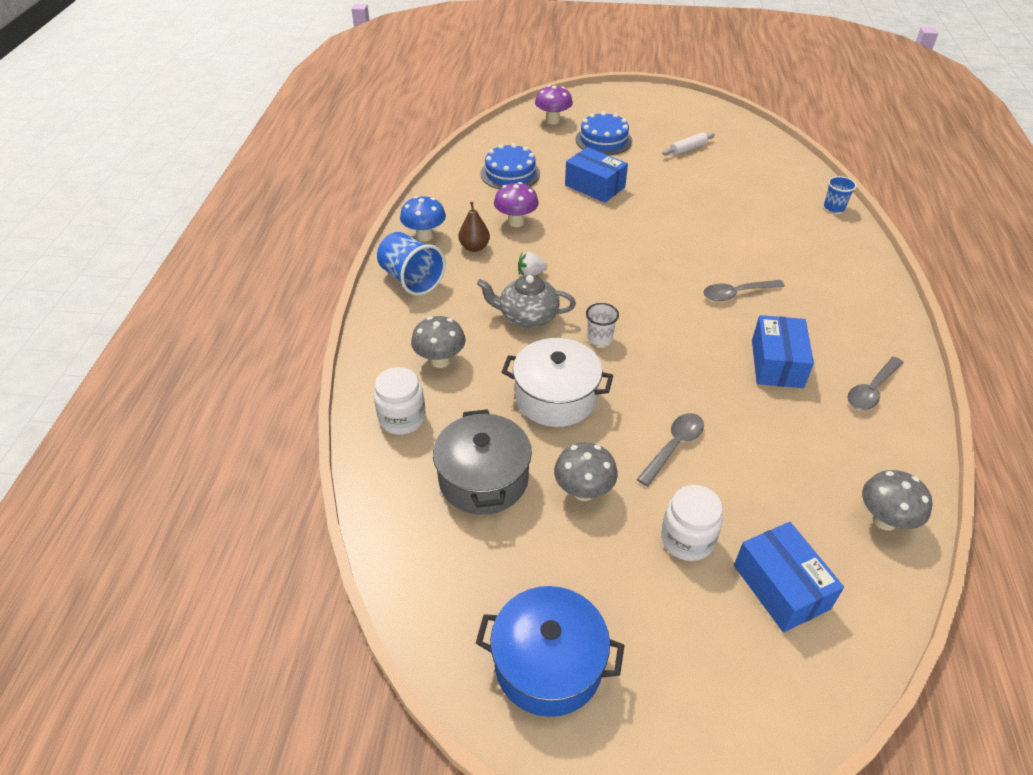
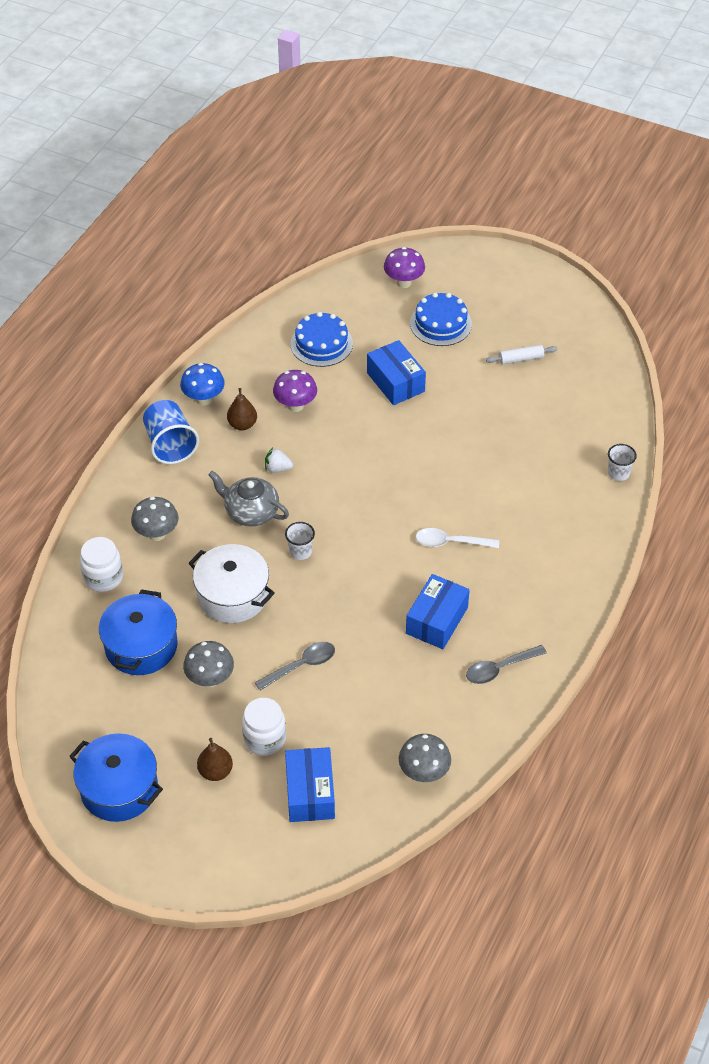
camera: 20 degrees right, 5 degrees up
(483, 479) = (141, 646): grey pot -> blue pot
(655, 599) = (215, 771): none -> brown pear
(736, 294) = (450, 542): grey spoon -> white spoon
(834, 207) = (618, 473): blue cup -> white cup

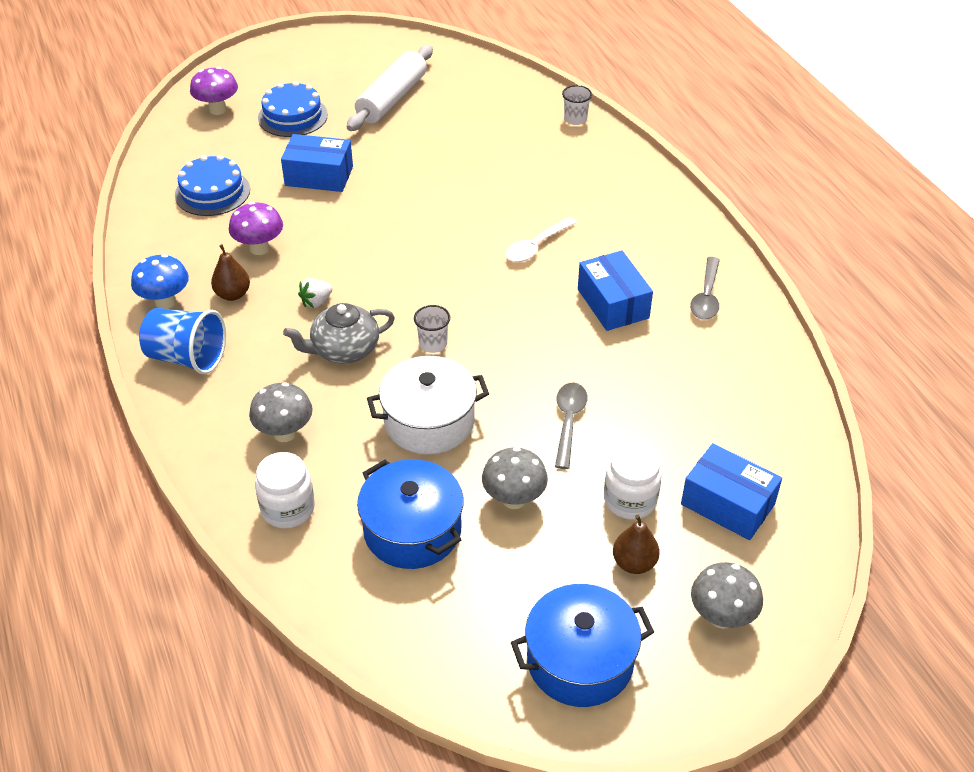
camera: 50 degrees left, 5 degrees down
(424, 773) = (776, 410): grey mushroom -> grey mushroom (721, 617)
(521, 359) = (392, 99): white rolling pin -> white rolling pin, size x2.01

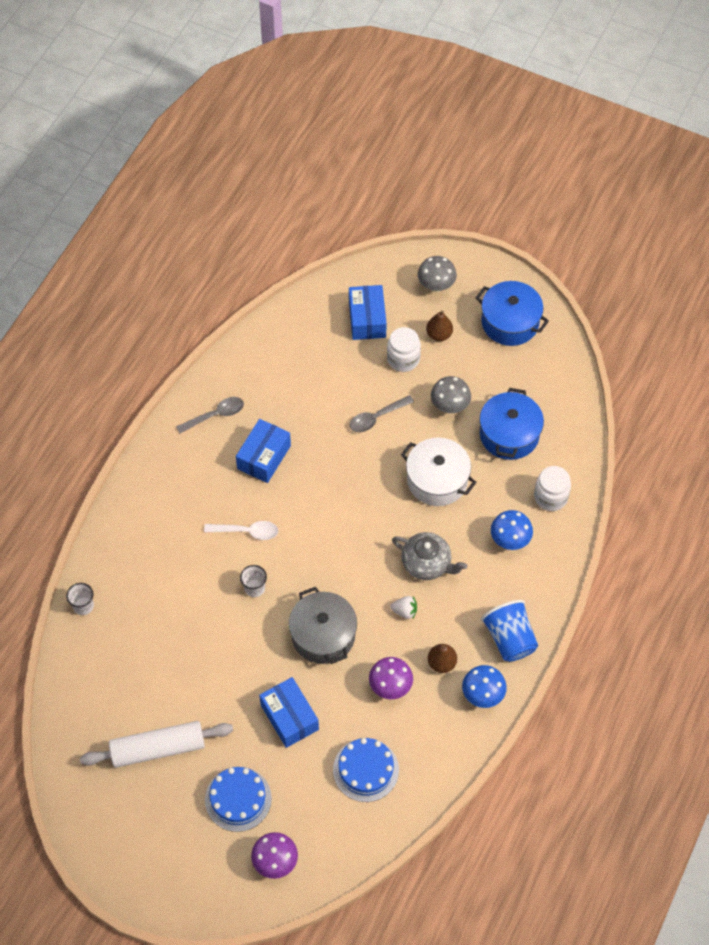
camera: 130 degrees left, 15 degrees up
(284, 433) = (510, 540): grey mushroom -> blue mushroom
(365, 236) = (323, 635): none -> grey pot
(433, 344) = (380, 522): white cup -> white cup (254, 588)

